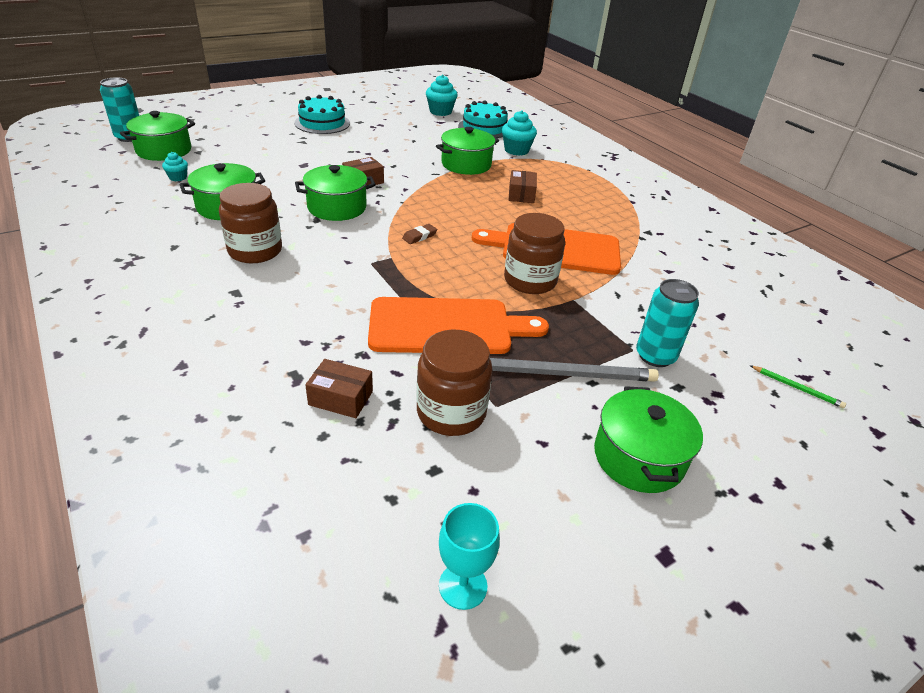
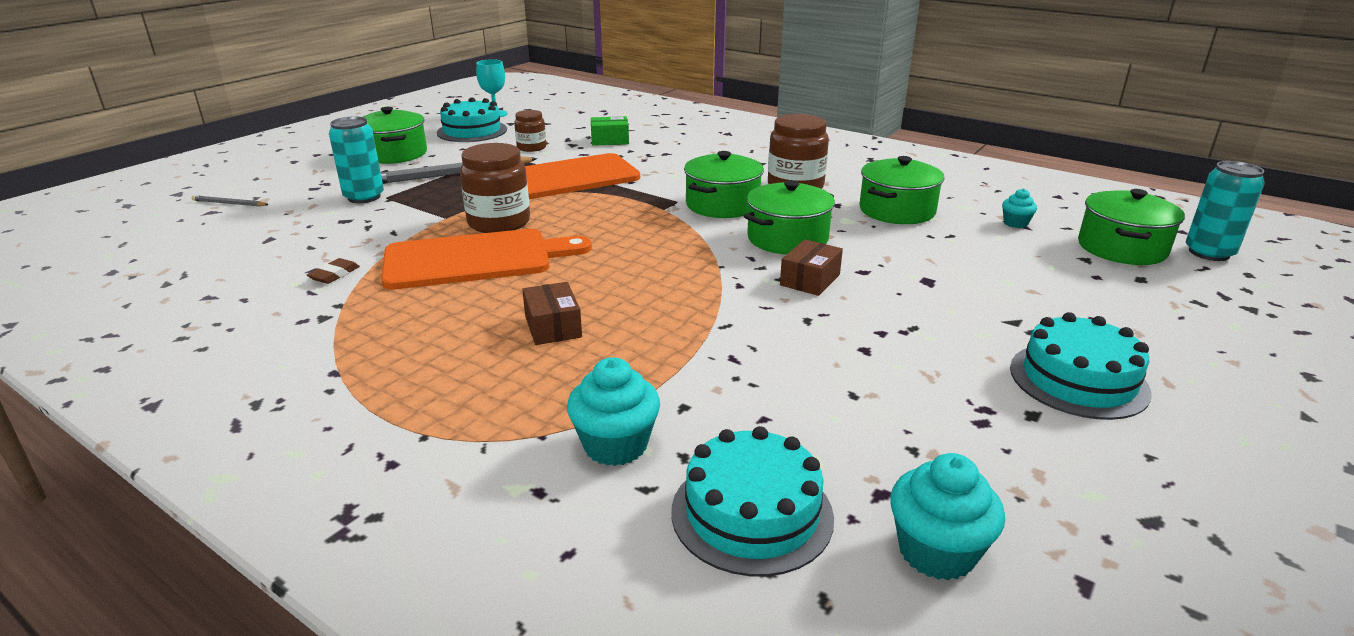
camera: 160 degrees right, 10 degrees down
(340, 398) = (610, 140): brown box -> green box
(419, 236) = (654, 233): brown eraser -> brown eraser (334, 275)
(451, 412) = (531, 147): brown jar -> brown jar, size x0.59
(466, 164) = (691, 363): green pot -> green pot (722, 205)
(521, 507) = (472, 131): none -> turquoise cake
(796, 388) = (229, 203): green pencil -> grey pencil

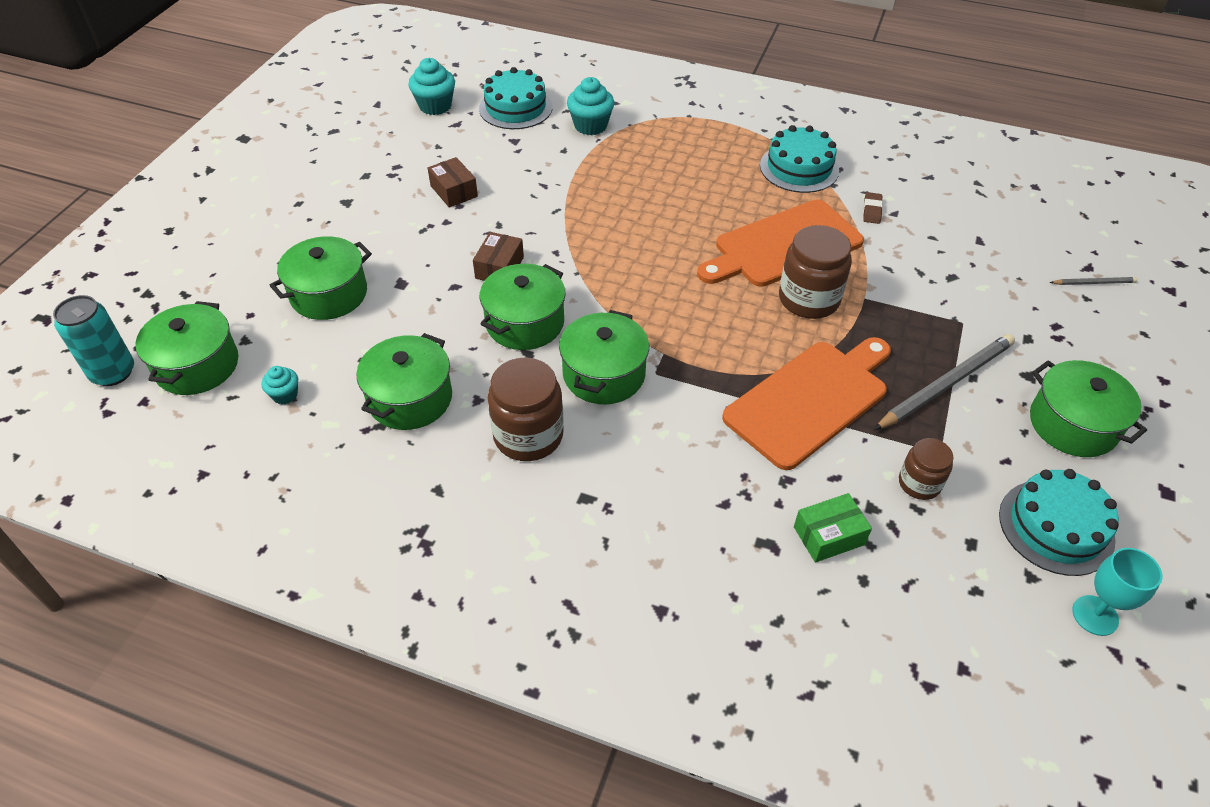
camera: 165 degrees right, 20 degrees up
(364, 197) = (983, 318): turquoise can -> none
(553, 326) = (672, 190): brown box -> brown box (454, 191)
(1012, 282) = (329, 294): none -> green pot
(1078, 380) = (325, 203): turquoise cake -> turquoise cake (799, 168)

